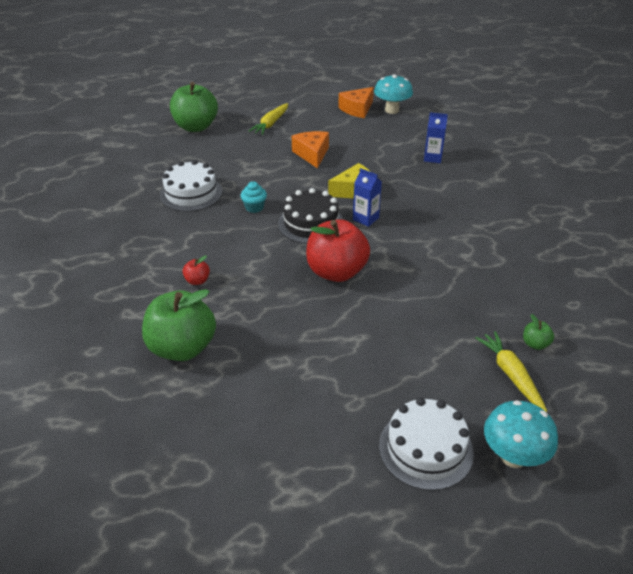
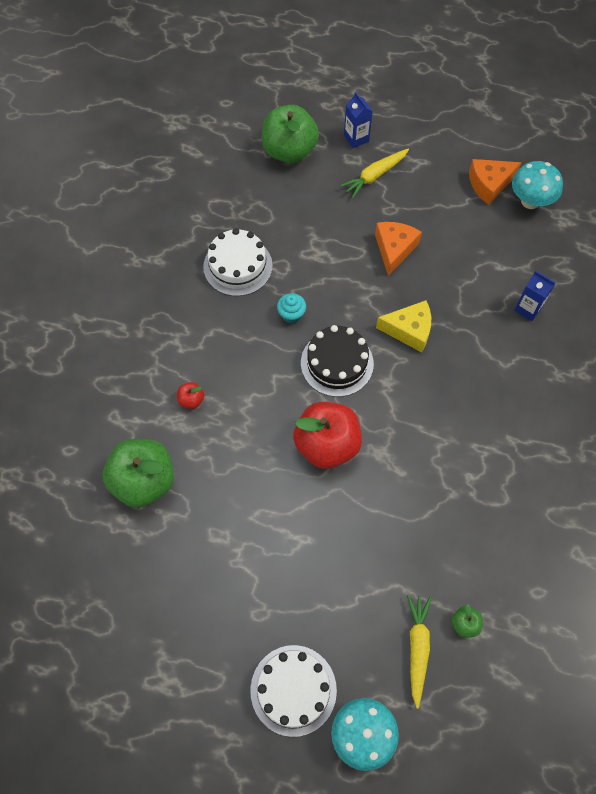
camera: 25 degrees right, 25 degrees up
(365, 219) = (397, 379): blue carton -> blue carton (356, 138)

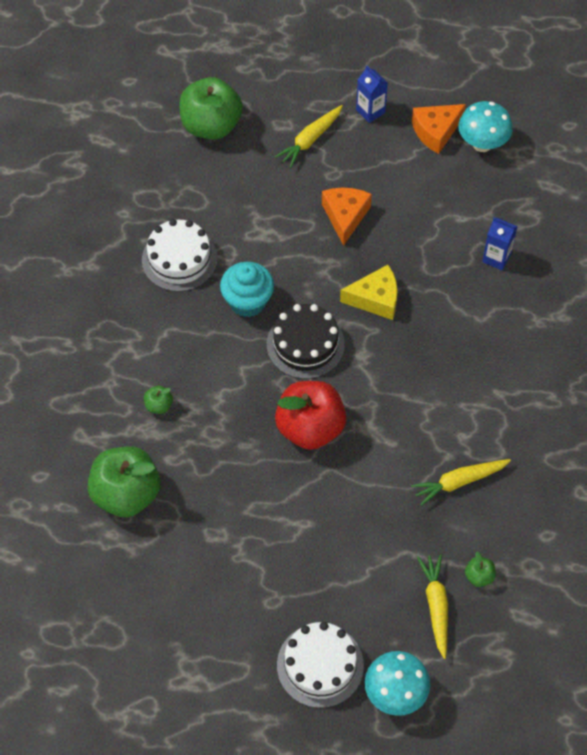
camera: 10 degrees left, 5 degrees down
(191, 400) = (159, 405): red apple -> green apple
(291, 315) = (247, 302): turquoise cupcake -> turquoise cupcake, size x1.70
(356, 138) = (282, 101): blue carton -> blue carton (370, 111)
(460, 522) = (459, 482): none -> yellow carrot

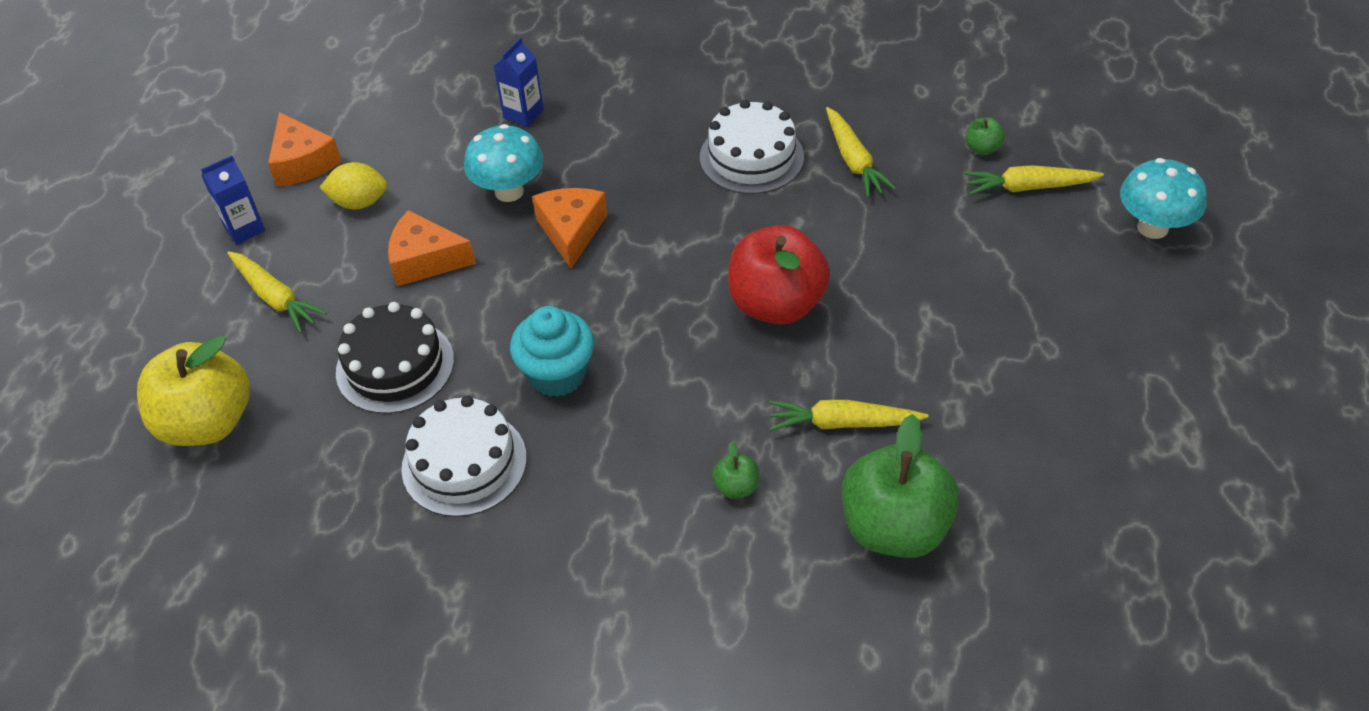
camera: 85 degrees left, 10 degrees down
(207, 467) = (842, 423): none -> yellow carrot
(211, 126) = (207, 422): green apple -> yellow apple
(305, 344) = (639, 307): black cake -> black cake (395, 366)
(320, 665) = (1131, 299): white cake -> white cake (751, 157)
(375, 299) = (571, 231): yellow cheese -> orange cheese
(398, 171) = (359, 202): none -> yellow lemon
(482, 144) = (337, 119): turquoise mushroom -> turquoise mushroom (509, 191)

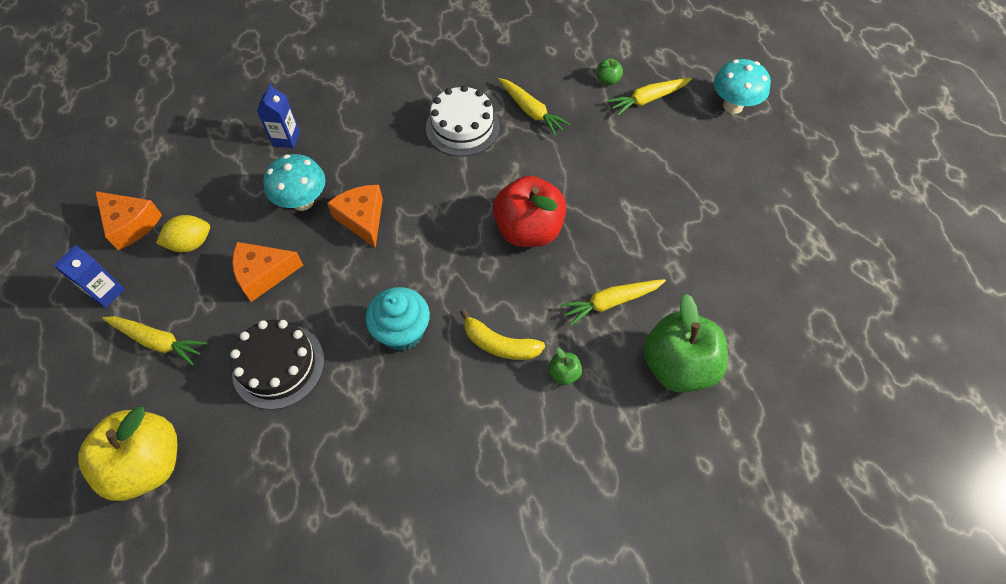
camera: 25 degrees left, 10 degrees up
(464, 463) = (366, 424): white cake -> none
(671, 426) = (499, 344): none -> yellow banana

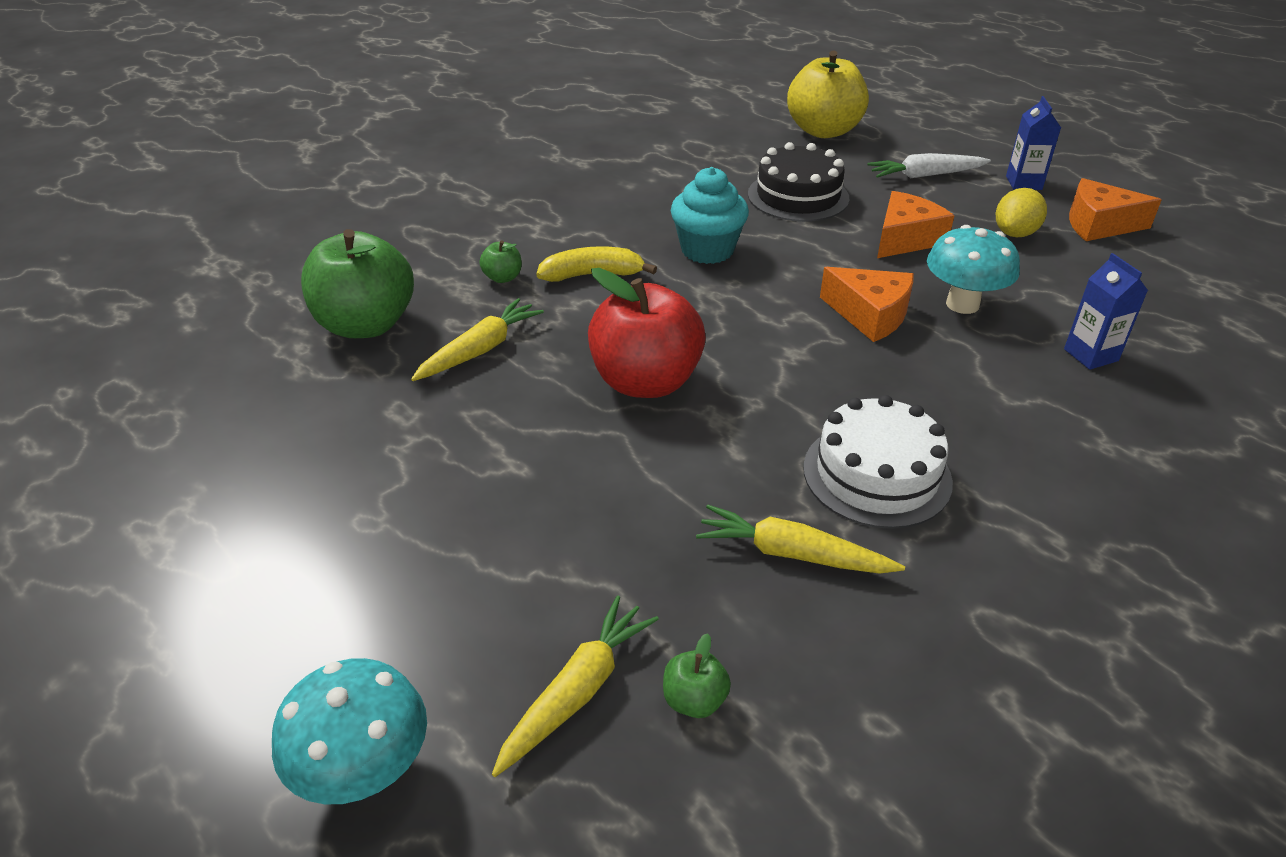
camera: 150 degrees right, 20 degrees down
(158, 341) = (925, 175): yellow carrot -> white carrot

